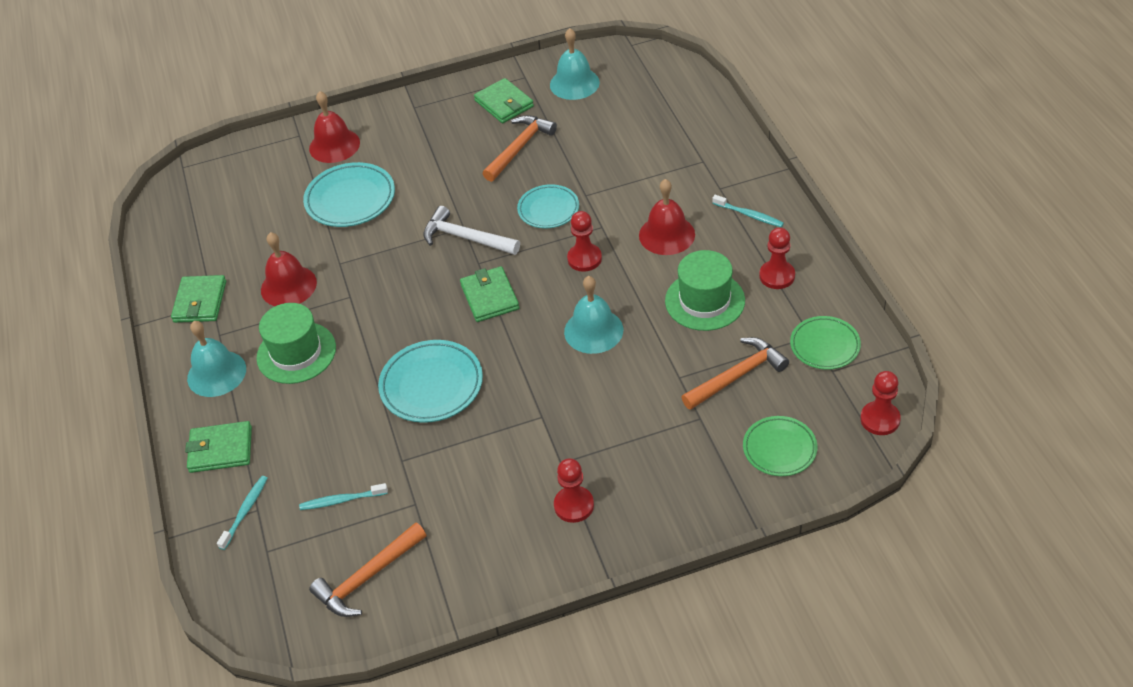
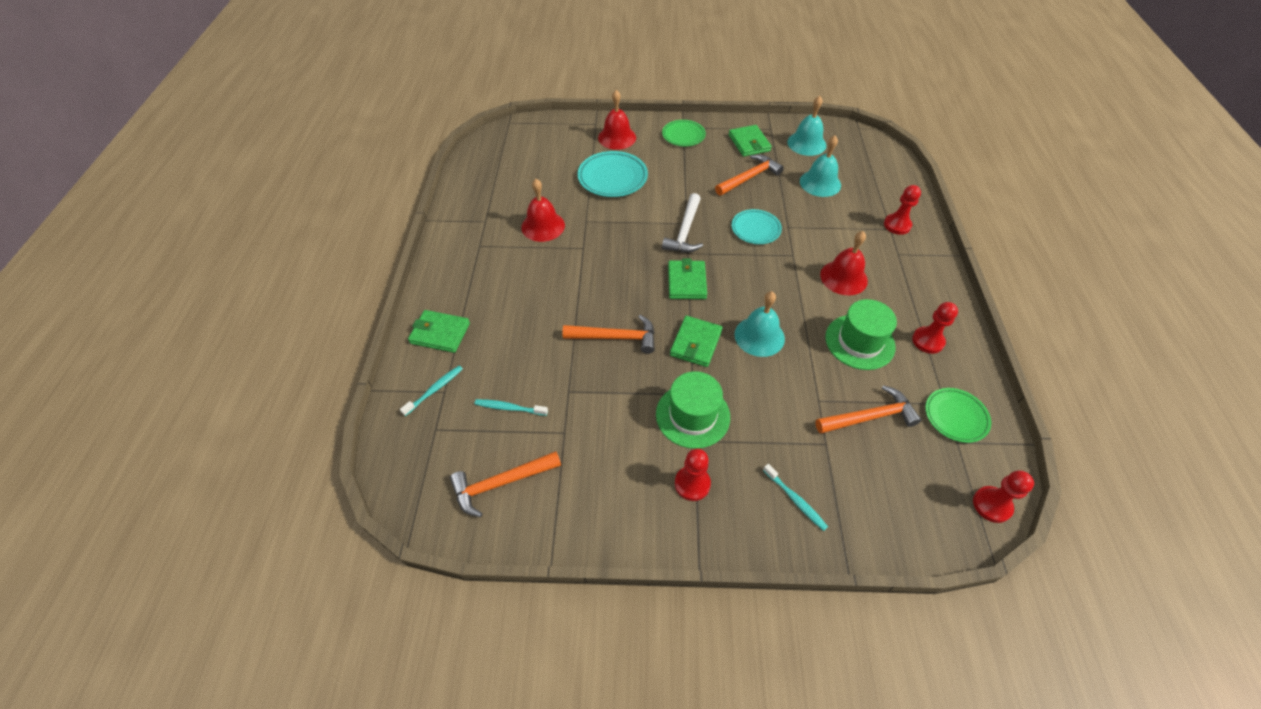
camera: 15 degrees right, 5 degrees up
(200, 302) = (477, 218): green wallet -> green wallet (695, 343)
(216, 373) = (464, 274): turquoise bell -> turquoise bell (820, 183)
(296, 353) = (527, 277): green hat -> green hat (692, 415)
(431, 385) = (616, 337): turquoise plate -> orange hammer
(466, 238) = (685, 231): white hammer -> white hammer turned 120 degrees counterclockwise
(584, 259) = (771, 276): red pawn -> red pawn (897, 225)
(749, 215) = (917, 283): turquoise toothbrush -> turquoise toothbrush (795, 500)
(779, 449) = (890, 499): green plate -> green plate (683, 135)

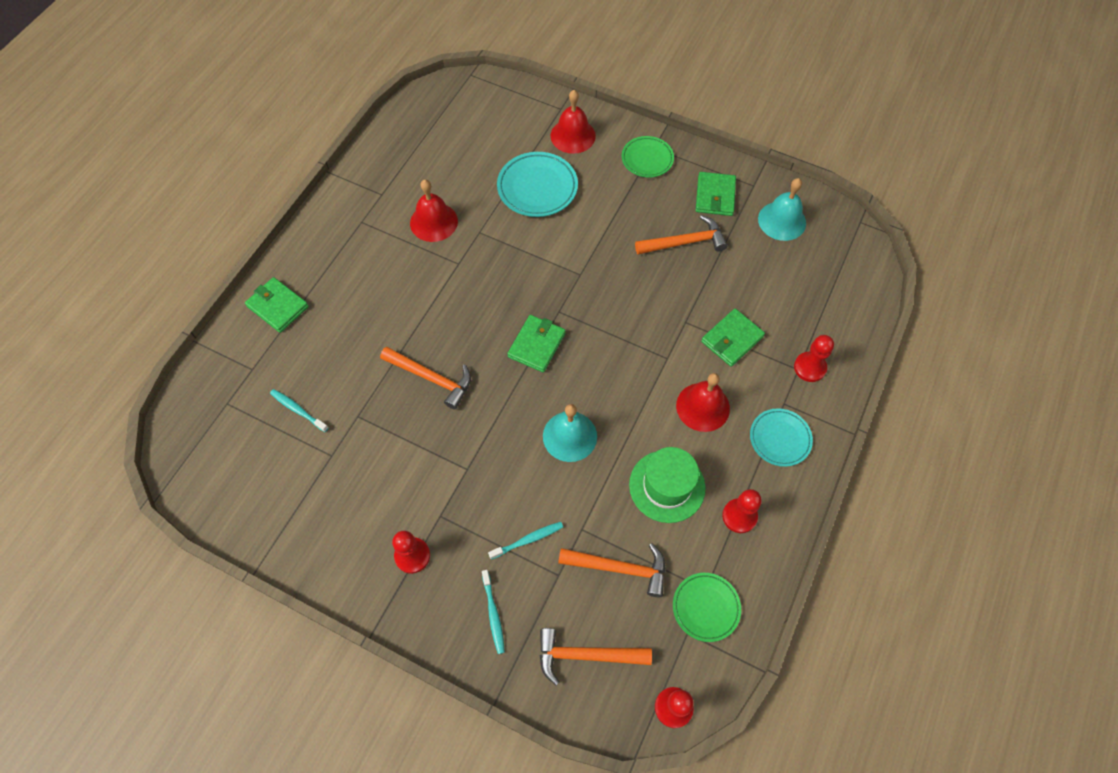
camera: 25 degrees right, 10 degrees up
(434, 390) = (245, 364): turquoise toothbrush -> turquoise toothbrush (528, 540)
(501, 483) = (254, 479): orange hammer -> orange hammer (586, 655)
(685, 231) = (572, 284): white hammer -> none
(692, 415) = (453, 490): green hat -> none
(695, 343) = (503, 417): green wallet -> green wallet (732, 339)
(755, 229) = (648, 311): turquoise plate -> turquoise plate (780, 439)
(820, 183) = (760, 280): turquoise bell -> none

